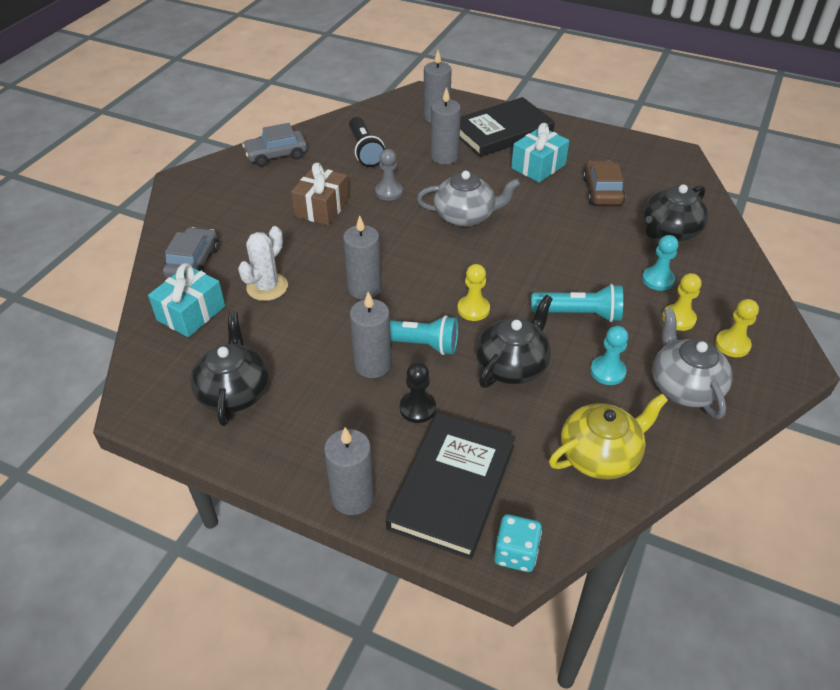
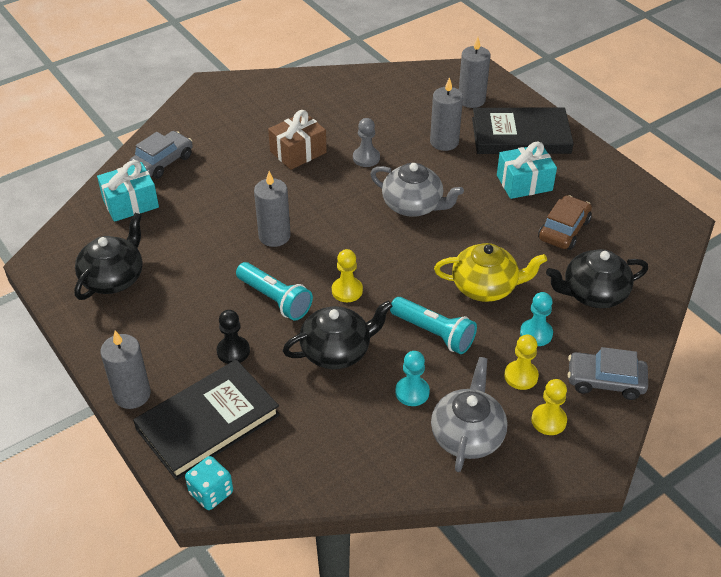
camera: 30 degrees right, 0 degrees up
(267, 287) = (201, 204): white cactus -> none
(276, 155) = (300, 89): grey car -> grey car (605, 381)
(365, 151) = (378, 111): black flashlight -> none
(372, 364) = (228, 301): grey candle -> none
(600, 455) = (342, 454): yellow teapot -> yellow teapot (485, 287)

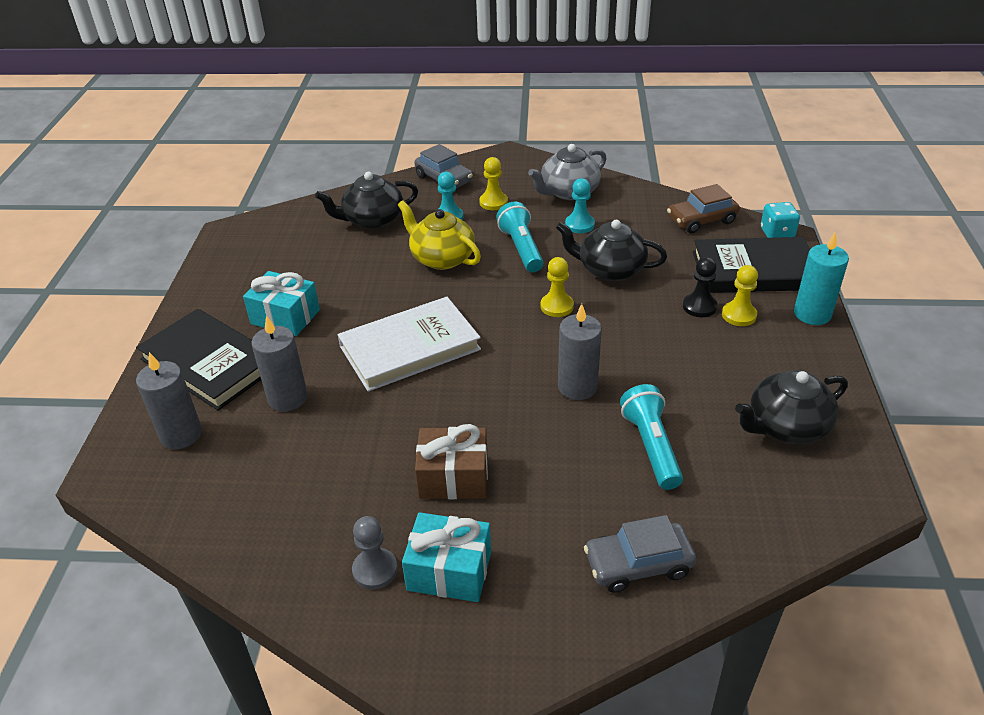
camera: 140 degrees left, 5 degrees down
(130, 203) = (719, 518): turquoise gift -> turquoise gift (449, 571)
(132, 394) = (812, 314): grey candle -> turquoise candle
(275, 299) = (628, 329): turquoise flashlight -> turquoise flashlight (651, 446)
(366, 158) = (389, 425): grey pawn -> grey pawn (375, 570)
(413, 205) = (410, 348): grey teapot -> white book
(548, 420) = (507, 178): yellow pawn -> yellow pawn (739, 315)
(563, 230) = (320, 266): brown car -> brown car (701, 220)
(593, 293) = (372, 220): black teapot -> black teapot turned 135 degrees clockwise

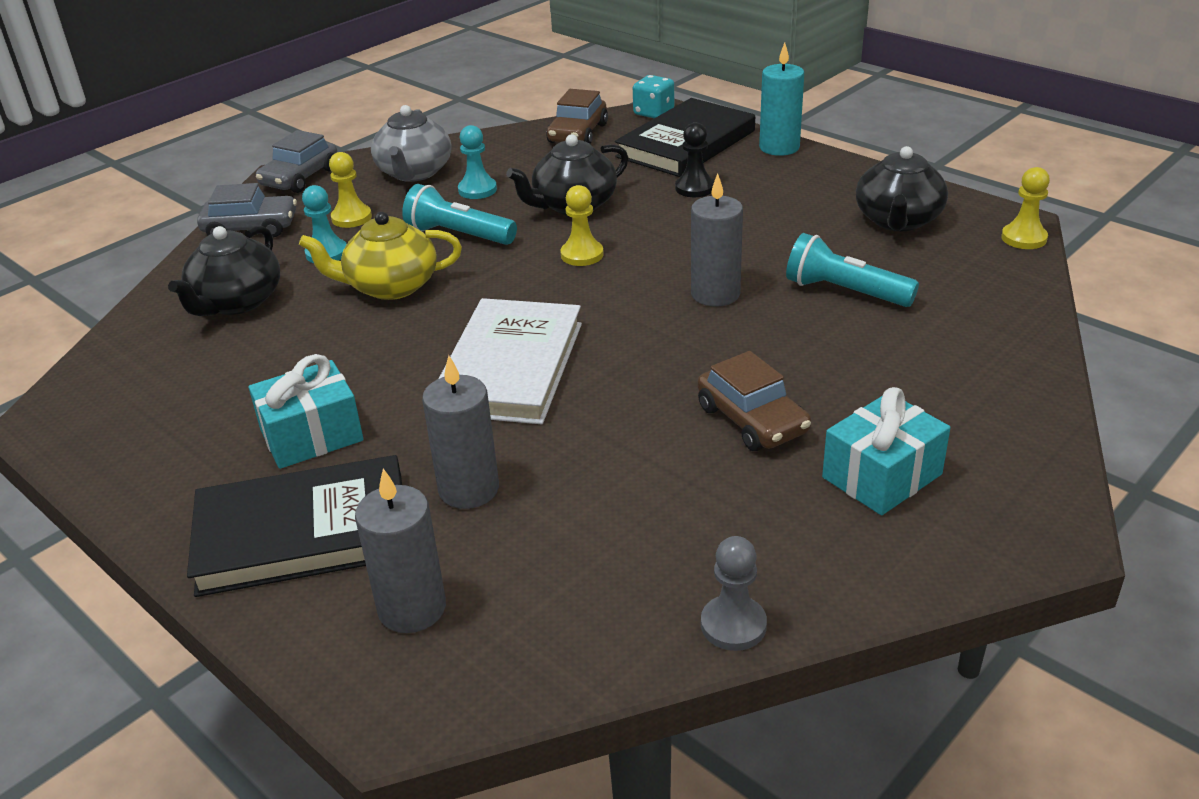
camera: 50 degrees left, 5 degrees down
(375, 570) = (830, 527): grey pawn -> grey pawn (733, 625)
(453, 477) = (752, 420): brown gift -> brown car
(638, 564) = (982, 362): grey car -> grey car (300, 178)
(739, 315) = (733, 177): yellow pawn -> yellow pawn (1024, 238)

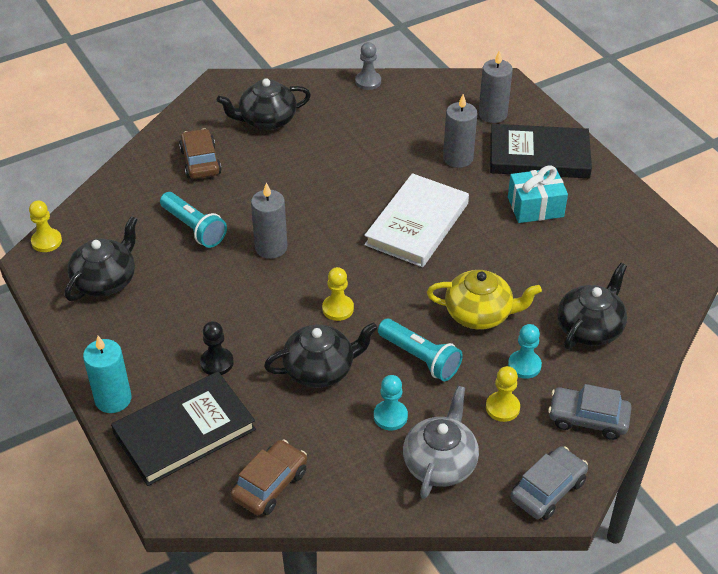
camera: 165 degrees left, 10 degrees up
(653, 113) = (180, 501): turquoise dice -> none
(752, 420) = (305, 160): brown car -> brown car (200, 162)
(882, 476) = (267, 120): turquoise gift -> black teapot

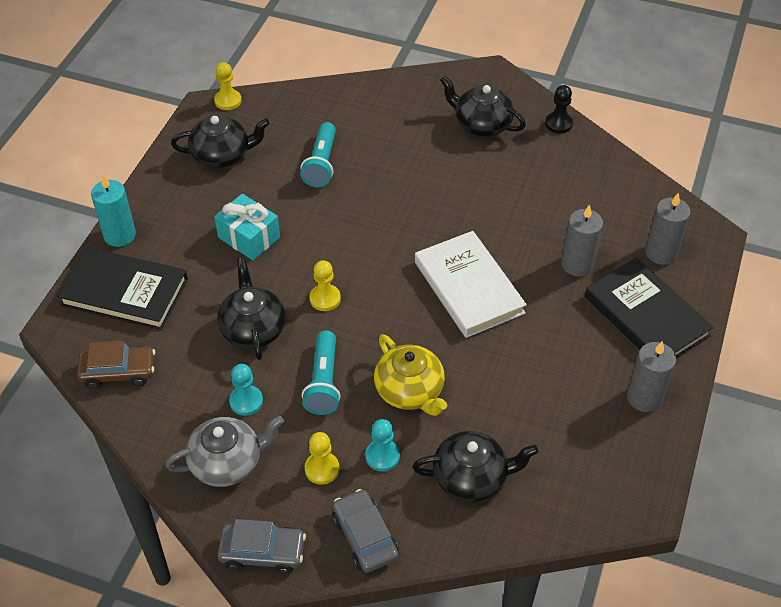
camera: 50 degrees right, 5 degrees up
(200, 162) = (393, 120): brown car -> none
(217, 363) = (204, 266): black pawn -> black pawn (558, 124)
(271, 247) = (347, 218): grey candle -> grey candle (644, 397)
(320, 369) = (253, 329): black teapot -> black teapot turned 135 degrees counterclockwise
(368, 81) = (601, 151): grey pawn -> none
(417, 224) = (469, 287): white book -> white book turned 75 degrees clockwise
(535, 207) = (578, 352): turquoise gift -> turquoise gift (249, 237)

